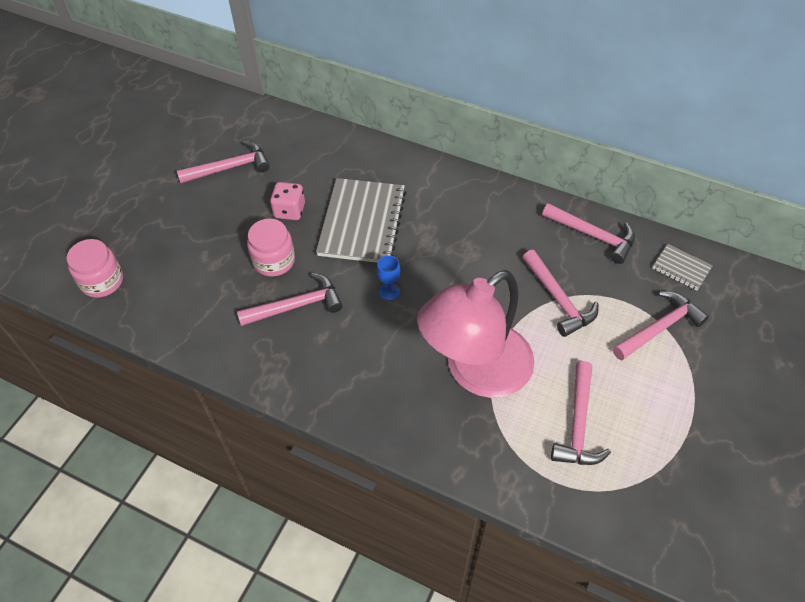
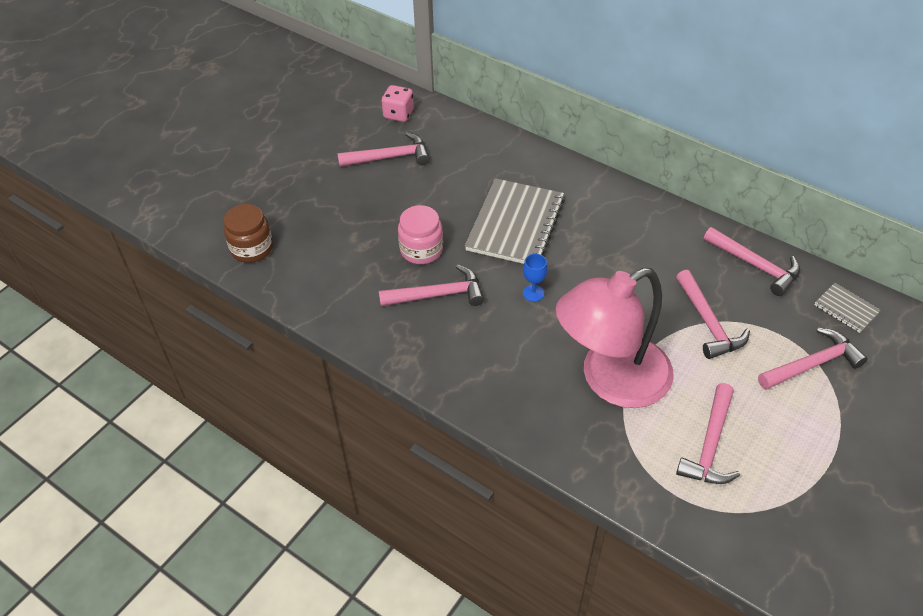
camera: 10 degrees right, 5 degrees down
(102, 281) = (252, 248): pink jar -> brown jar
(289, 211) = (443, 205): pink dice -> pink dice (398, 114)

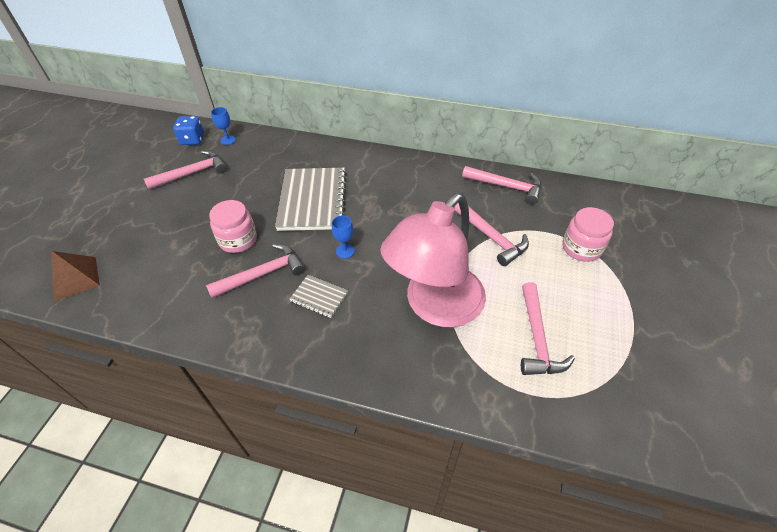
camera: 20 degrees left, 0 degrees up
(252, 248) = (75, 278): brown jar -> brown pyramid
(398, 114) = (192, 140): pink dice -> blue dice
(438, 123) = (228, 140): none -> blue goblet
(812, 364) = (581, 248): pink hammer -> pink jar
(846, 309) = (583, 201): grey notebook -> grey notebook (319, 297)

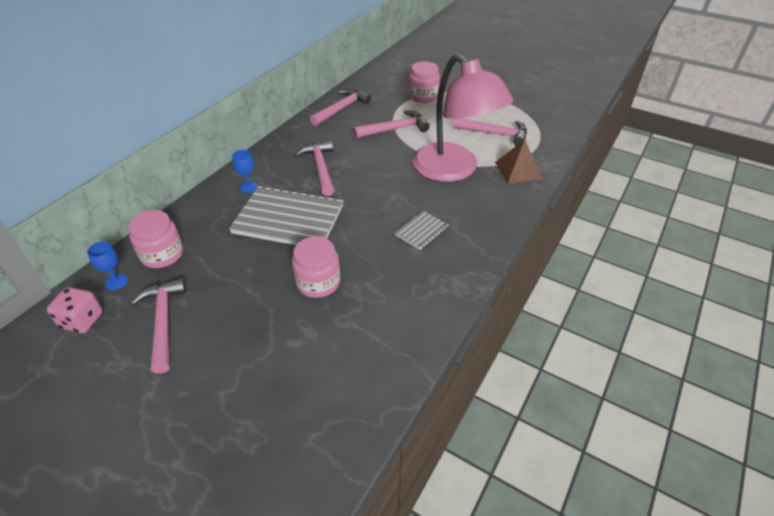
camera: 75 degrees left, 5 degrees down
(75, 278) = (307, 452): brown pyramid -> brown pyramid (518, 170)
(192, 140) = (82, 320): blue dice -> pink dice
(258, 149) = (162, 254): none -> pink jar
(263, 274) = (377, 266): pink hammer -> pink hammer (320, 168)
(345, 251) = (372, 207): blue goblet -> blue goblet (249, 187)

